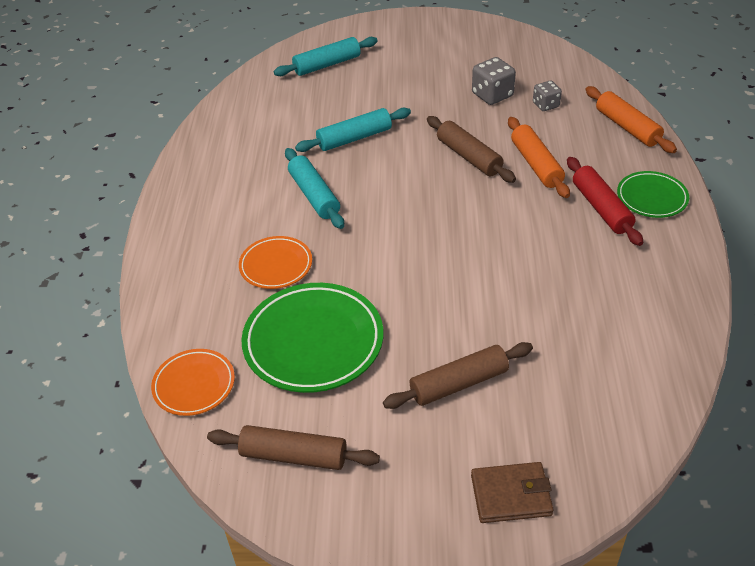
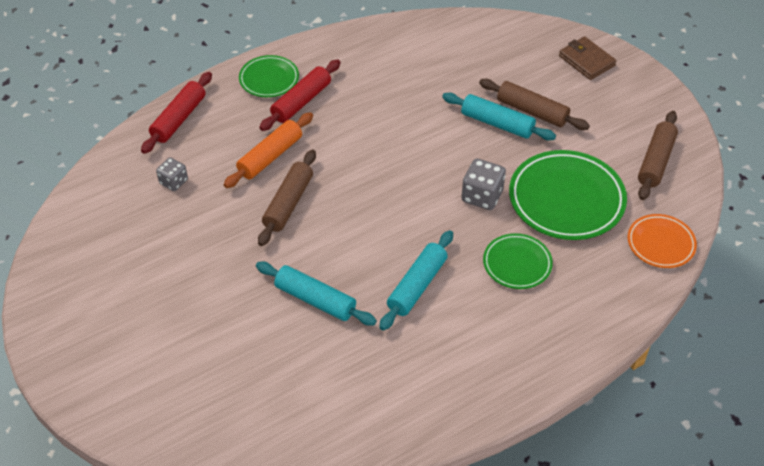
camera: 125 degrees left, 5 degrees up
(276, 265) = (517, 264): orange plate -> green plate
(294, 456) = (656, 161): brown rolling pin -> brown rolling pin turned 45 degrees clockwise
(327, 65) = (197, 397): turquoise rolling pin -> turquoise rolling pin (497, 123)
(492, 95) = (178, 226): grey dice -> grey dice (482, 196)
(627, 127) = (179, 119): orange rolling pin -> red rolling pin

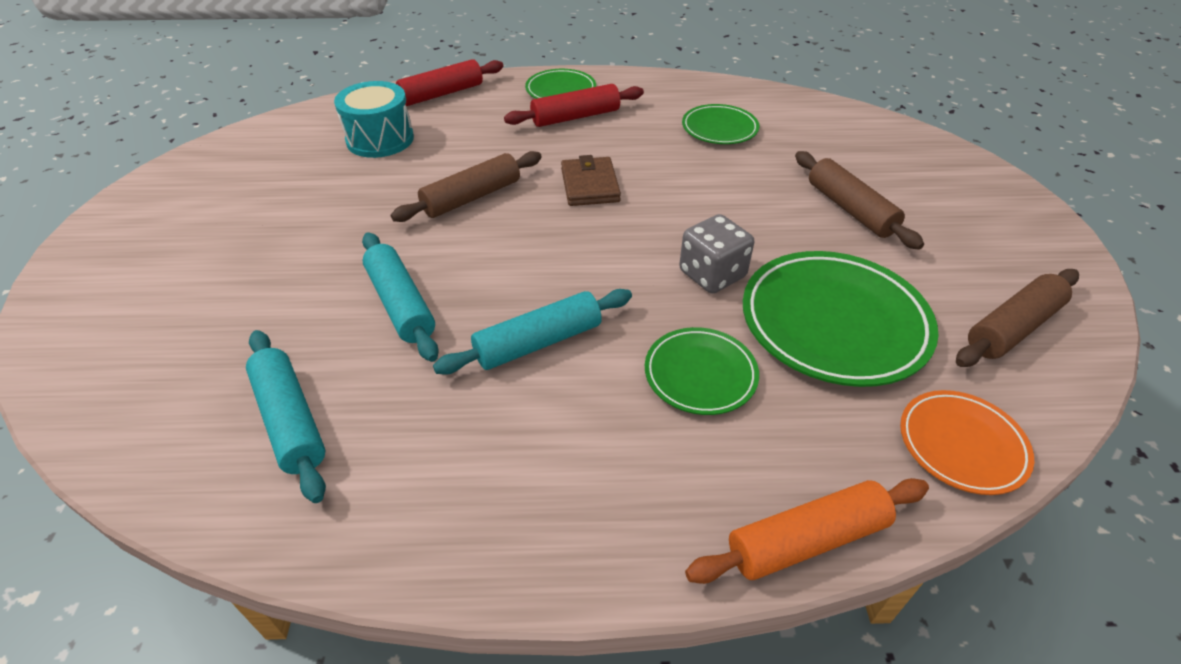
camera: 30 degrees right, 5 degrees down
(173, 182) = (380, 139): grey dice -> turquoise drum
(270, 156) = (496, 151): orange rolling pin -> orange rolling pin (806, 540)
(410, 73) = (719, 129): none -> green plate
(497, 123) = (792, 206): turquoise rolling pin -> turquoise rolling pin (290, 420)
(586, 61) = (964, 182): brown wallet -> brown wallet (590, 185)

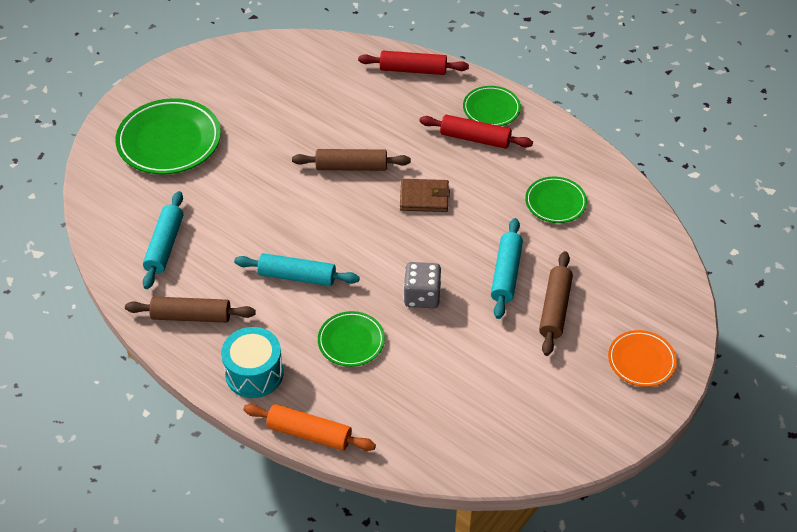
camera: 40 degrees right, 5 degrees up
(380, 139) = (342, 90): turquoise drum -> turquoise drum (254, 373)
(401, 304) = (256, 214): turquoise rolling pin -> turquoise rolling pin (506, 274)
(590, 185) = (424, 198): brown wallet -> brown wallet turned 60 degrees clockwise
(834, 323) = (448, 362): green plate -> green plate (169, 141)
(961, 445) = (425, 451): orange plate -> orange plate (641, 361)
(1012, 328) = (538, 427): brown rolling pin -> brown rolling pin (191, 316)

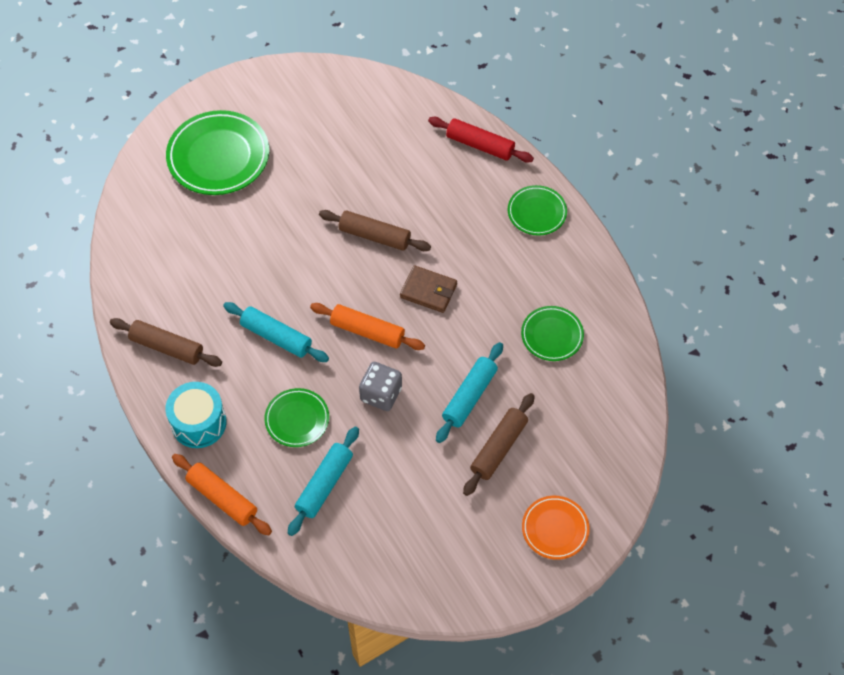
camera: 20 degrees right, 10 degrees up
(165, 245) = (172, 267): turquoise rolling pin -> turquoise rolling pin (324, 484)
(383, 247) = (367, 331): none -> orange rolling pin
(475, 138) = (506, 241): red rolling pin -> none

